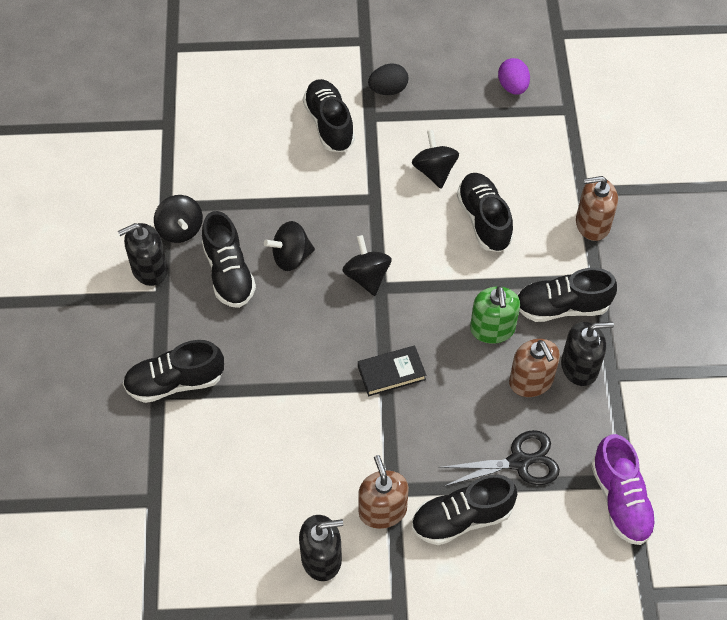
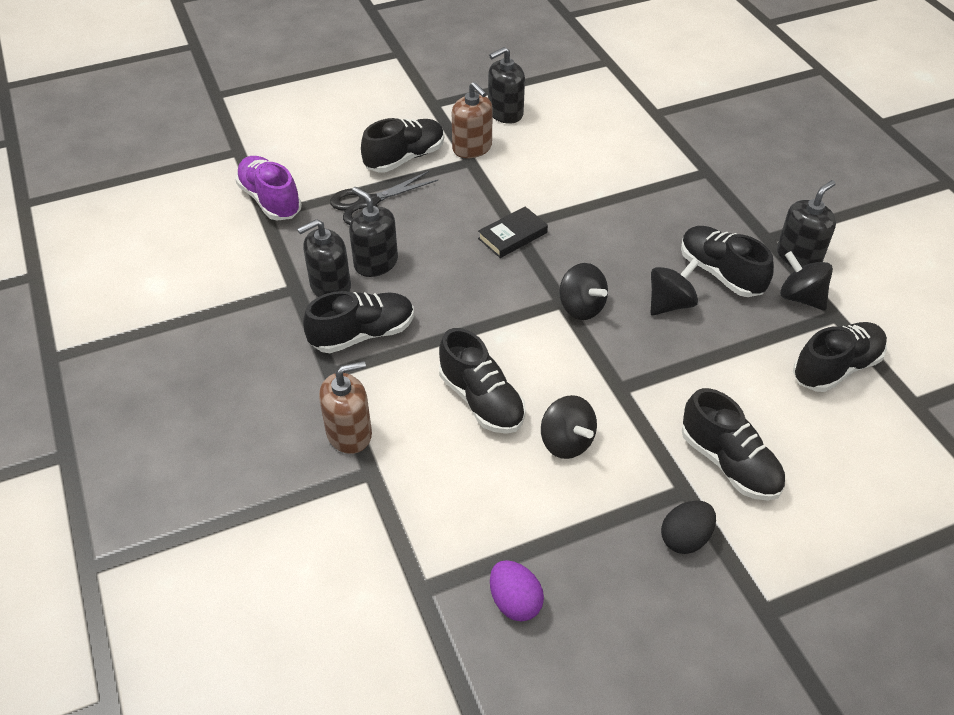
camera: 160 degrees right, 10 degrees down
(175, 382) = (699, 182): black shoe -> black shoe (836, 368)
(492, 329) = (430, 295): green soap dispenser -> none
(531, 381) = (376, 263): brown soap dispenser -> black soap dispenser

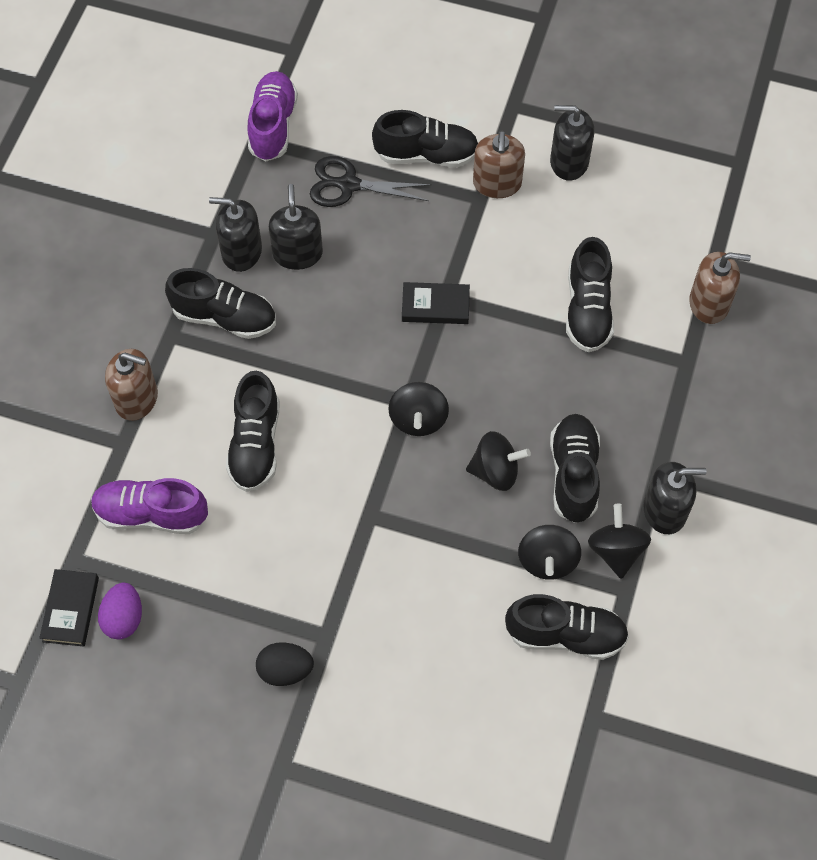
camera: 40 degrees right, 15 degrees up
(452, 506) = (151, 514): none -> purple shoe
(461, 631) = (70, 609): none -> black book
(566, 442) = (281, 528): black spinning top -> black spinning top (547, 560)
(680, 136) = (709, 303): none -> brown soap dispenser
(729, 463) = (383, 642): black shoe -> black shoe (587, 309)

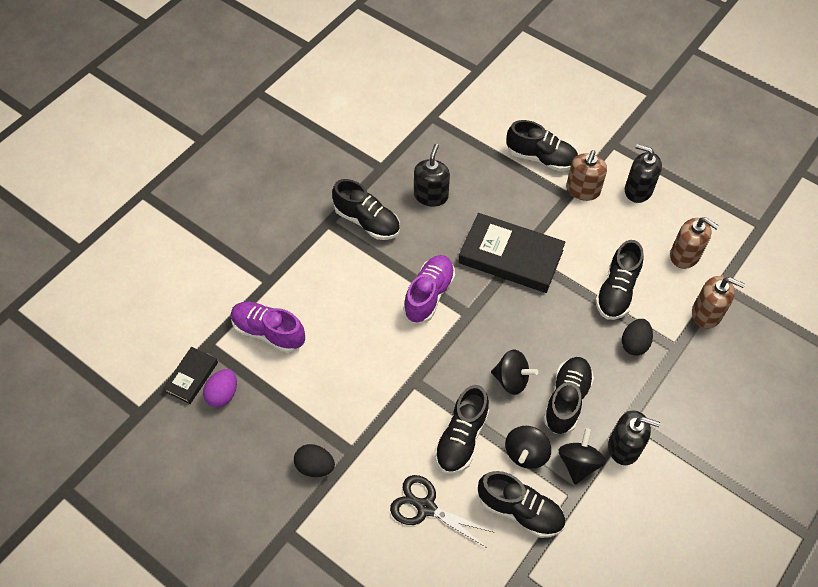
camera: 20 degrees right, 5 degrees down
(136, 399) = (289, 255): brown soap dispenser -> brown soap dispenser (685, 255)
(241, 252) = (394, 184): black soap dispenser -> none
(255, 444) = (355, 309): black shoe -> black shoe (461, 438)
(273, 126) = (446, 112): purple shoe -> purple shoe (429, 295)
(348, 185) = (481, 162): black scissors -> black scissors (425, 507)
(418, 419) = (471, 327): black spinning top -> none
(435, 306) = (511, 256): black book -> black book, size x1.94
(633, 373) = (634, 344): none -> black egg

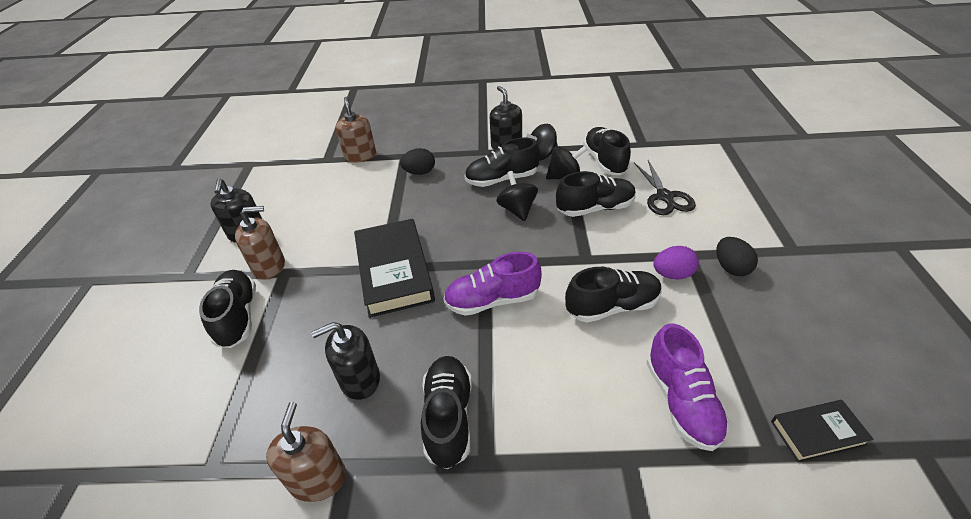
camera: 125 degrees left, 15 degrees down
(223, 394) = (786, 384): purple egg -> purple egg (672, 274)
(616, 291) = (377, 199): black shoe -> black shoe (612, 306)
(685, 255) = (310, 183): brown soap dispenser -> brown soap dispenser (318, 479)

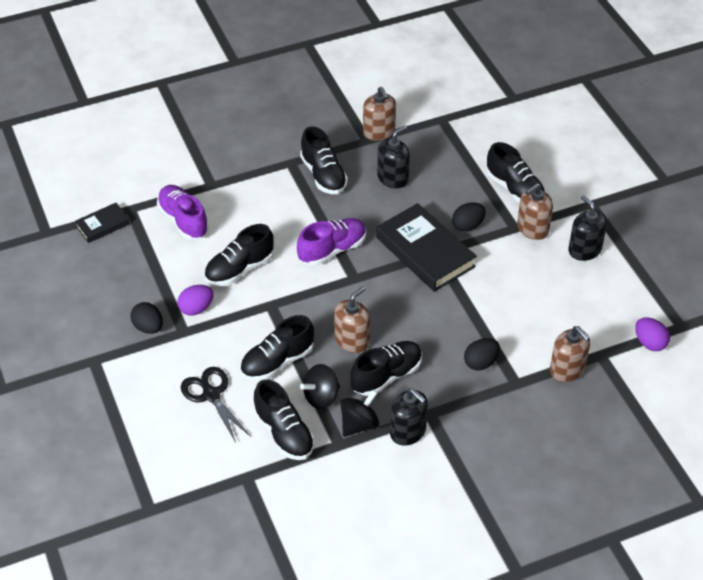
camera: 155 degrees right, 5 degrees up
(284, 158) = (649, 343): none -> purple egg
(327, 287) = (468, 226): none -> black egg
(517, 210) = (352, 340): black spinning top -> brown soap dispenser

